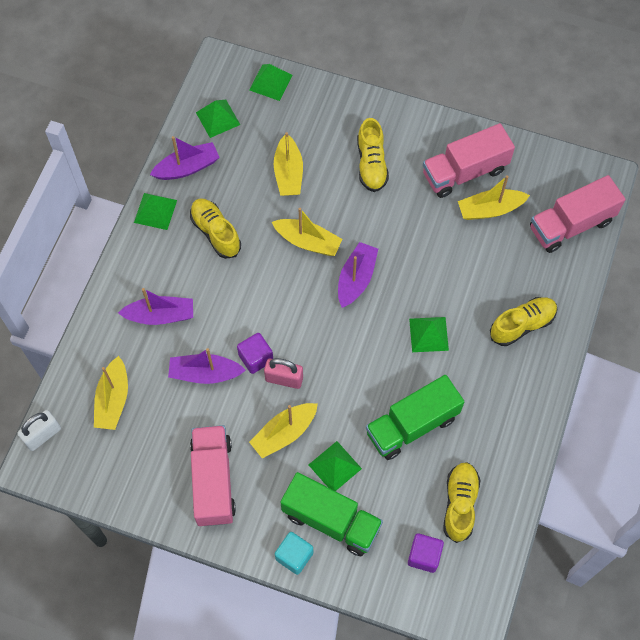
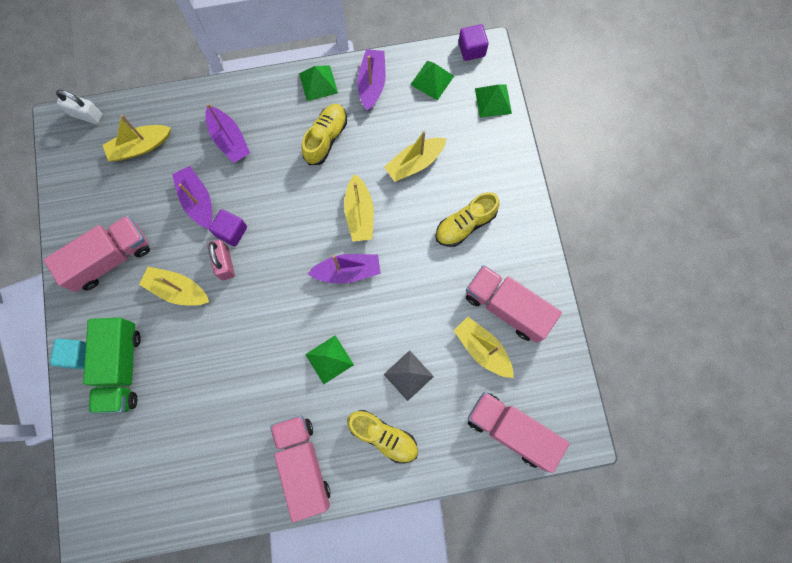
camera: 60 degrees right, 10 degrees up
(187, 167) = (372, 83): purple boat -> purple boat turned 120 degrees counterclockwise
(334, 466) = (169, 346): green pyramid -> none
(412, 425) = (237, 389): green truck -> none
(424, 556) = (126, 461): purple cube -> purple cube (471, 49)
(460, 504) = (187, 467): yellow shoe -> none
(480, 278) = (408, 375): none -> grey pyramid
(511, 403) = (303, 464): none -> pink truck

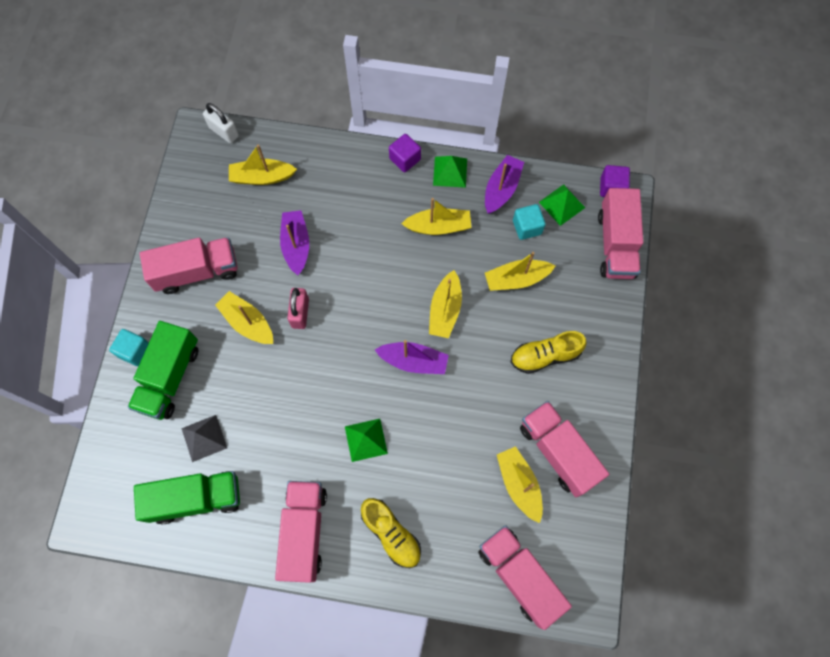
camera: 20 degrees right, 5 degrees down
(189, 472) = (196, 498): none -> green truck
(229, 139) = (346, 197): purple boat -> none
(231, 231) = (317, 285): purple cube -> purple cube (405, 159)
(326, 138) = (438, 226): yellow shoe -> yellow boat
(407, 112) = (527, 227): none -> turquoise cube
(408, 375) = (437, 483): grey pyramid -> grey pyramid (204, 438)
(493, 101) = (615, 244): green pyramid -> pink truck

